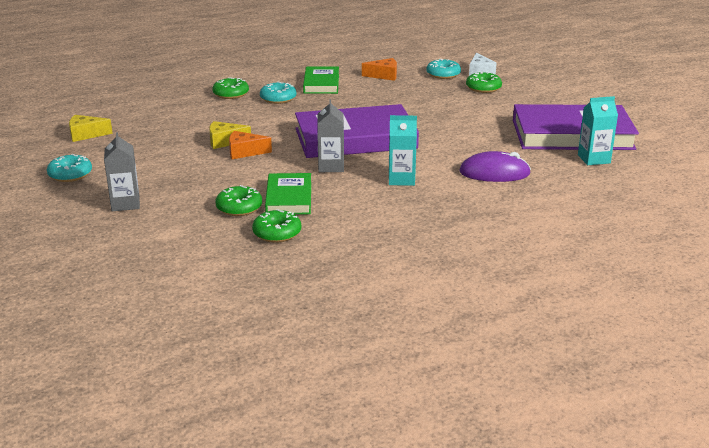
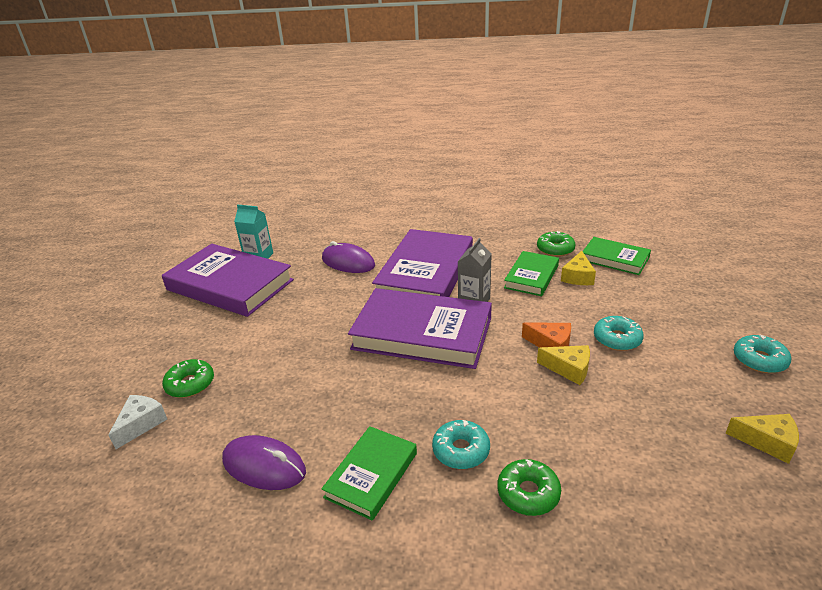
camera: 150 degrees left, 5 degrees up
(125, 204) = (684, 304): grey carton -> none
(202, 235) = (614, 259): none -> green book
(239, 207) = (578, 277): green donut -> yellow cheese
(384, 75) = (264, 466): orange cheese -> purple mouse
(401, 179) = (425, 273): turquoise carton -> purple book
(443, 74) = (188, 437): turquoise donut -> turquoise donut (617, 339)

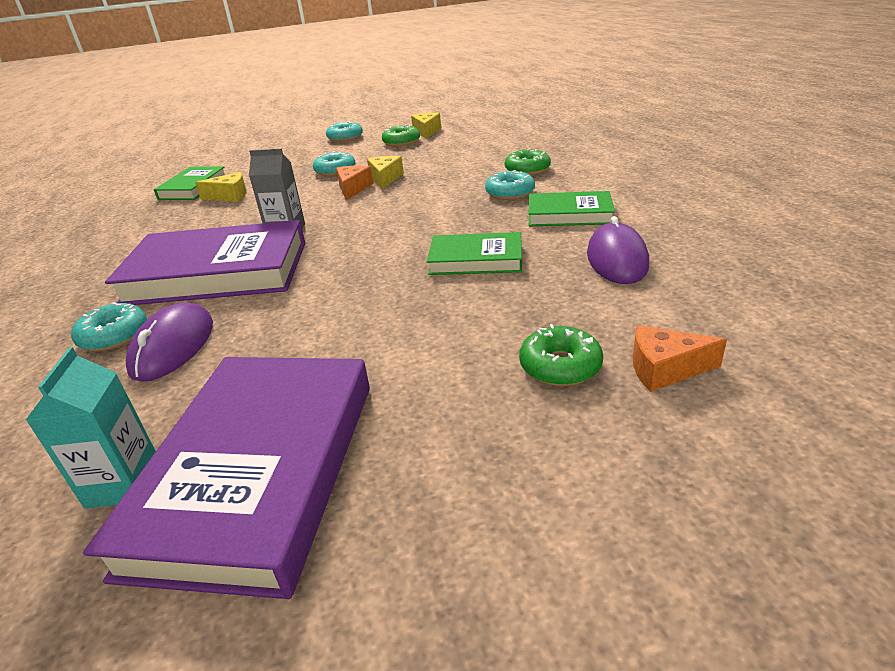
camera: 110 degrees left, 0 degrees up
(141, 424) = (665, 369): white cheese -> orange cheese
(377, 245) = (114, 336): none -> turquoise donut
(422, 333) = (359, 242): purple book -> none
(531, 276) = (228, 214): green book -> green book (476, 259)
(555, 249) = (164, 214): green donut -> green donut (401, 142)

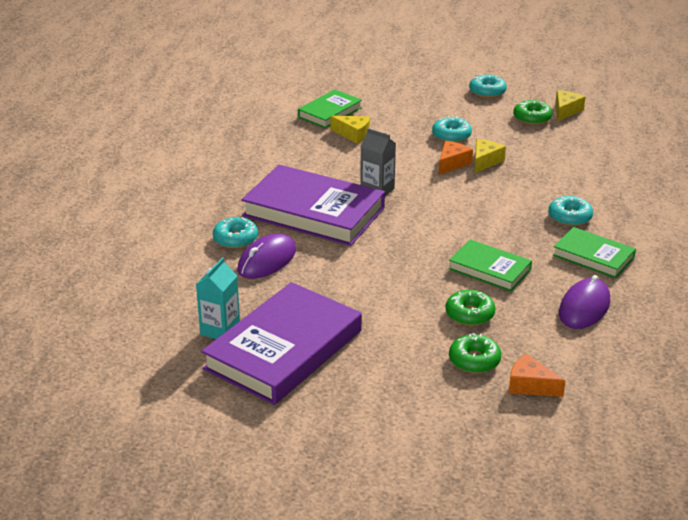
camera: 25 degrees right, 0 degrees up
(527, 170) = (608, 196): green donut -> green donut (469, 314)

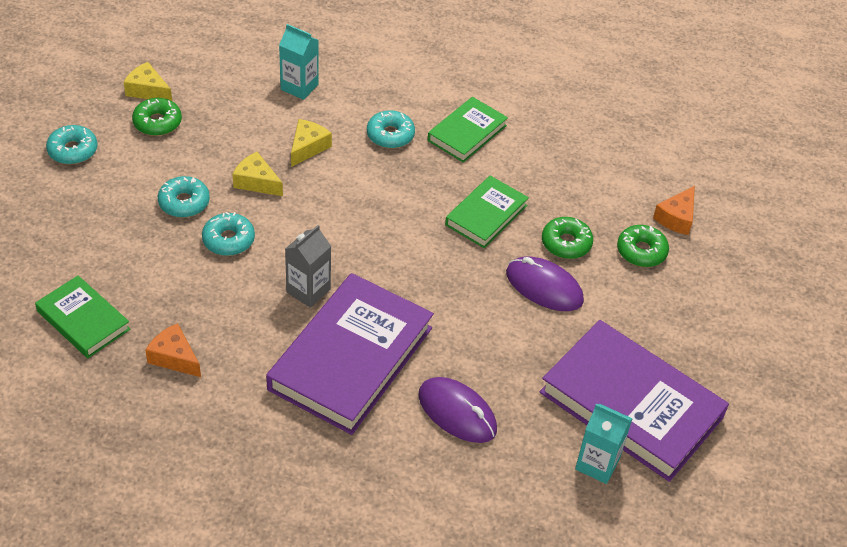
camera: 90 degrees left, 15 degrees up
(235, 239) = (406, 444): turquoise donut -> turquoise donut (228, 240)
(353, 134) = (156, 300): yellow cheese -> yellow cheese (308, 147)
(452, 163) = (255, 212): orange cheese -> orange cheese (174, 357)
(584, 307) = (555, 157): purple mouse -> purple mouse (544, 287)
(607, 171) = (299, 87): none -> turquoise carton

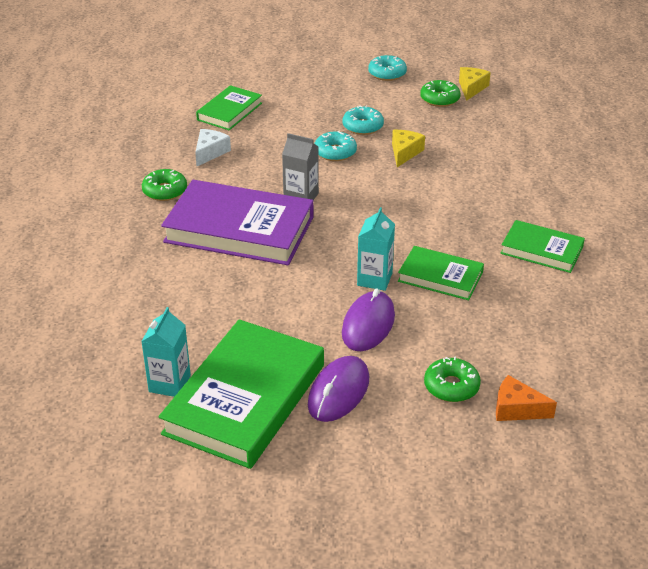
camera: 80 degrees right, 10 degrees down
(174, 357) = (210, 152): orange cheese -> white cheese
(299, 87) = (530, 152): turquoise carton -> turquoise carton (374, 279)
(308, 147) = (460, 169): yellow cheese -> none
(390, 135) = (506, 208): turquoise donut -> none
(457, 412) = (202, 293): purple mouse -> purple mouse (338, 392)
(566, 243) = (433, 332): green donut -> green donut (165, 191)
(631, 405) = (245, 399): purple book -> green book

